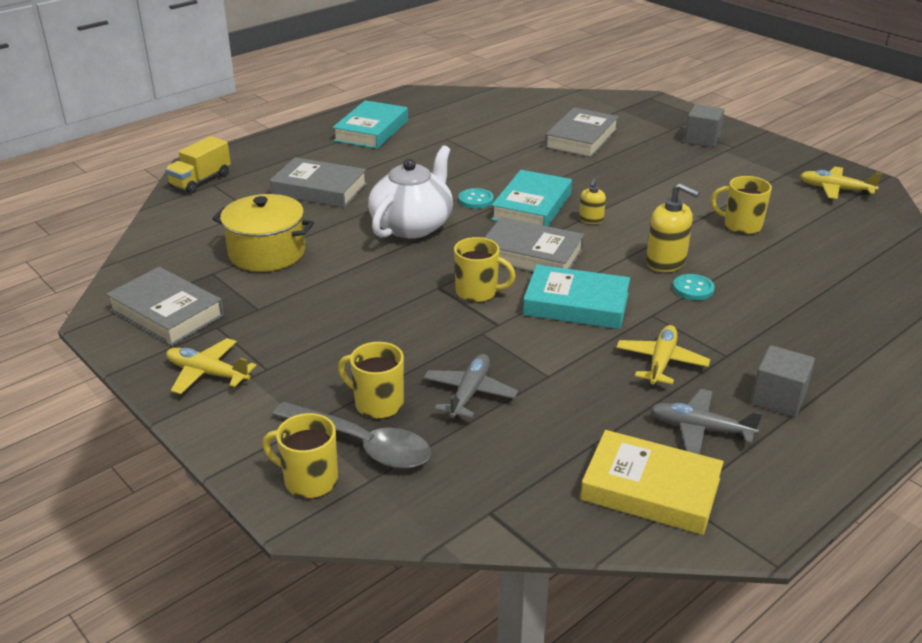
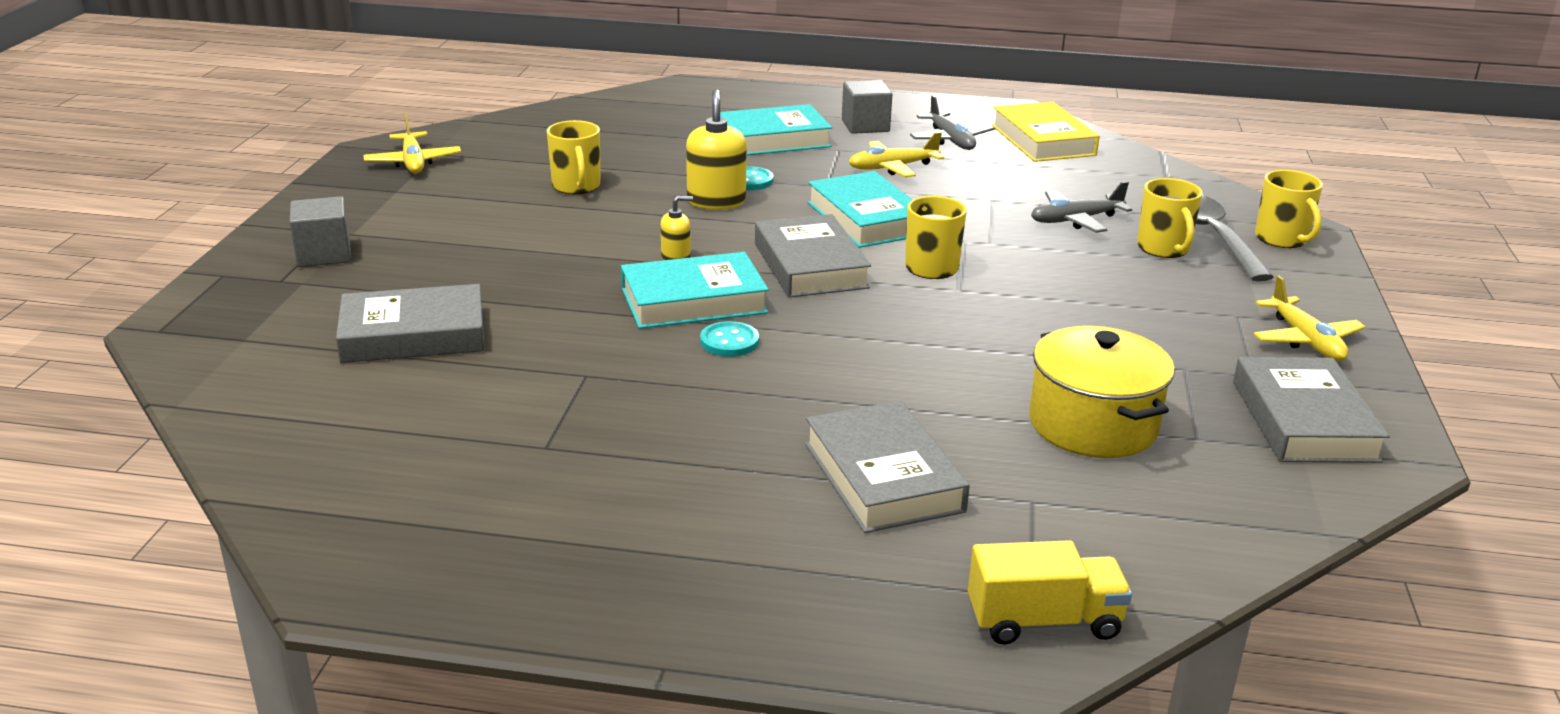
camera: 130 degrees left, 5 degrees down
(371, 131) = (600, 541): turquoise book -> turquoise book (772, 139)
(412, 225) = (861, 357): white teapot -> none

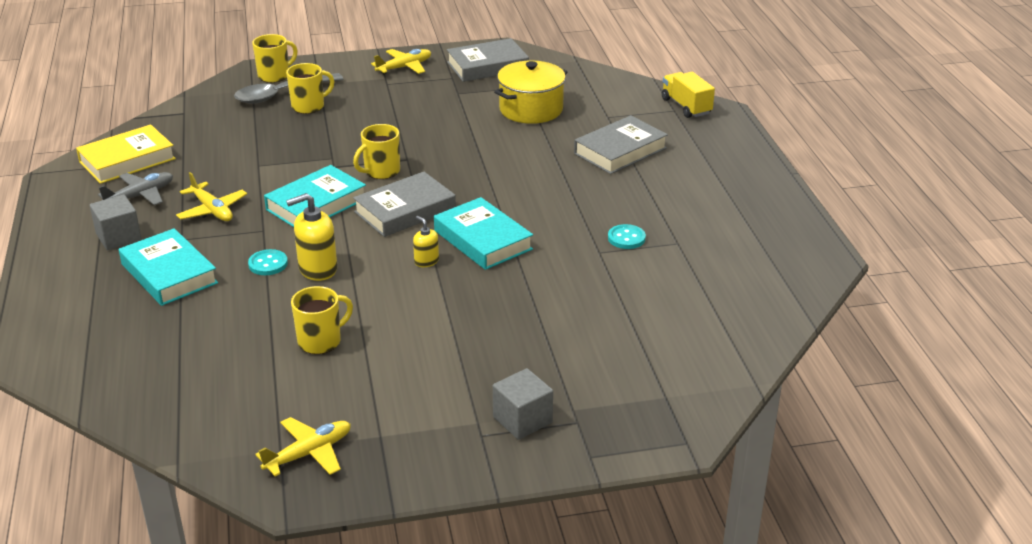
camera: 110 degrees left, 5 degrees up
(413, 335) = (604, 328): grey book -> none
(729, 342) = (525, 216): turquoise button -> turquoise button (626, 238)
(1075, 220) = (279, 135): grey plane -> none

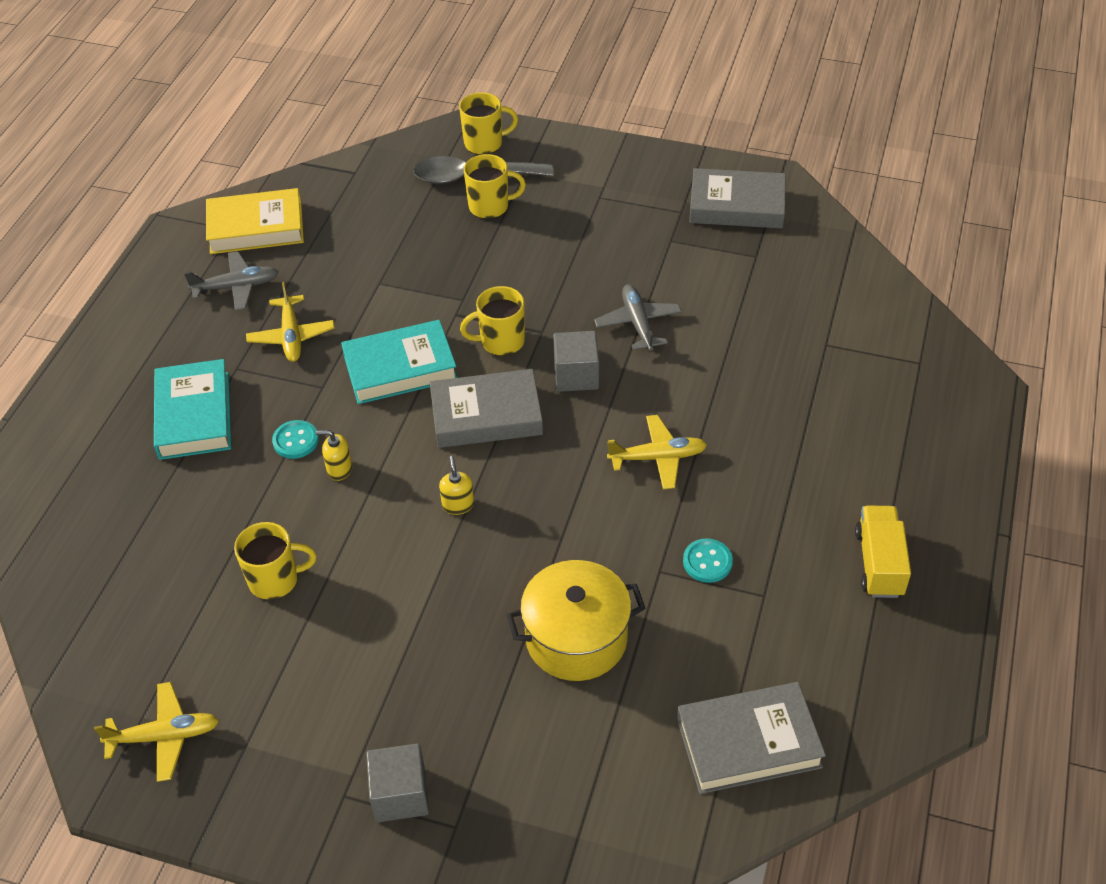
camera: 30 degrees right, 15 degrees up
(118, 237) = (180, 341): grey cube -> grey cube (576, 375)
(317, 269) = (339, 469): yellow soap dispenser -> yellow soap dispenser, size x0.56
(404, 67) = (637, 176): yellow plane -> yellow plane (658, 458)
(472, 138) = (638, 323): none -> grey plane
(482, 240) = (540, 496): turquoise book -> none
(531, 109) = (739, 299): yellow pot -> yellow pot (576, 638)
(620, 151) = (801, 410): grey book -> grey book (748, 742)
(686, 106) = (941, 362): yellow truck -> yellow truck (879, 563)

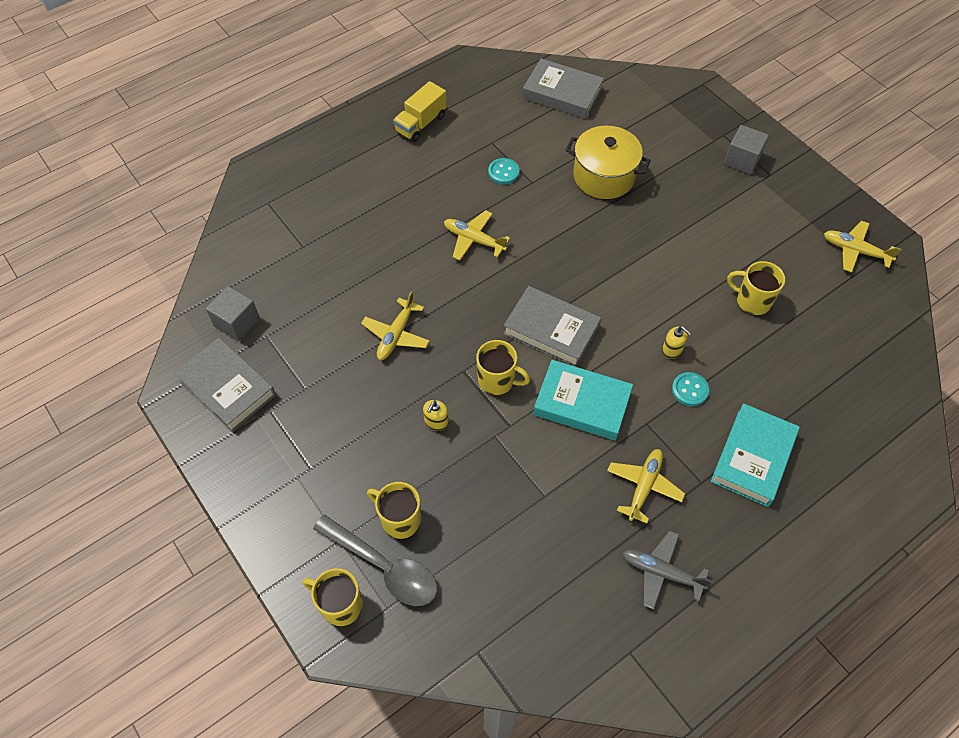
camera: 145 degrees left, 10 degrees up
(256, 227) = (608, 639): yellow book -> none
(458, 505) = (613, 282): yellow soap dispenser -> yellow soap dispenser (436, 422)
(576, 375) = (471, 322): grey cube -> grey cube (237, 322)
(638, 323) = (396, 335): grey plane -> yellow plane

